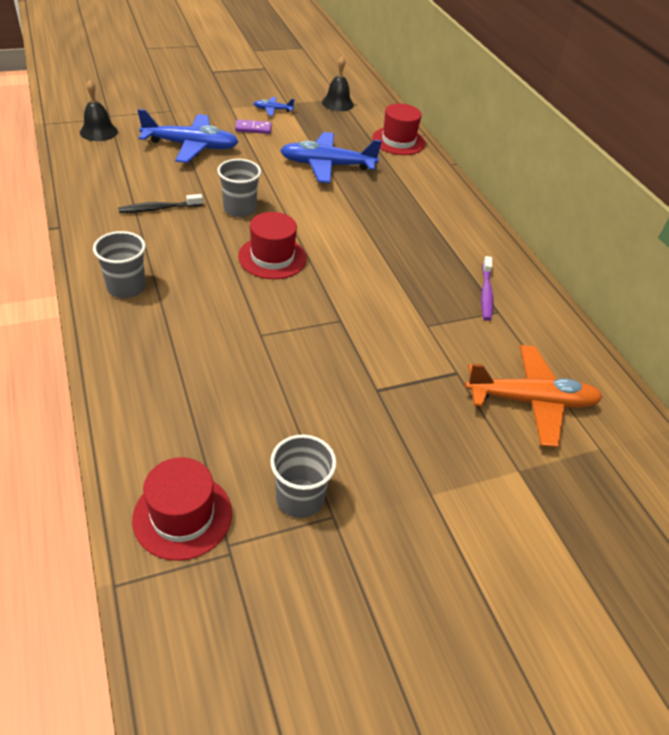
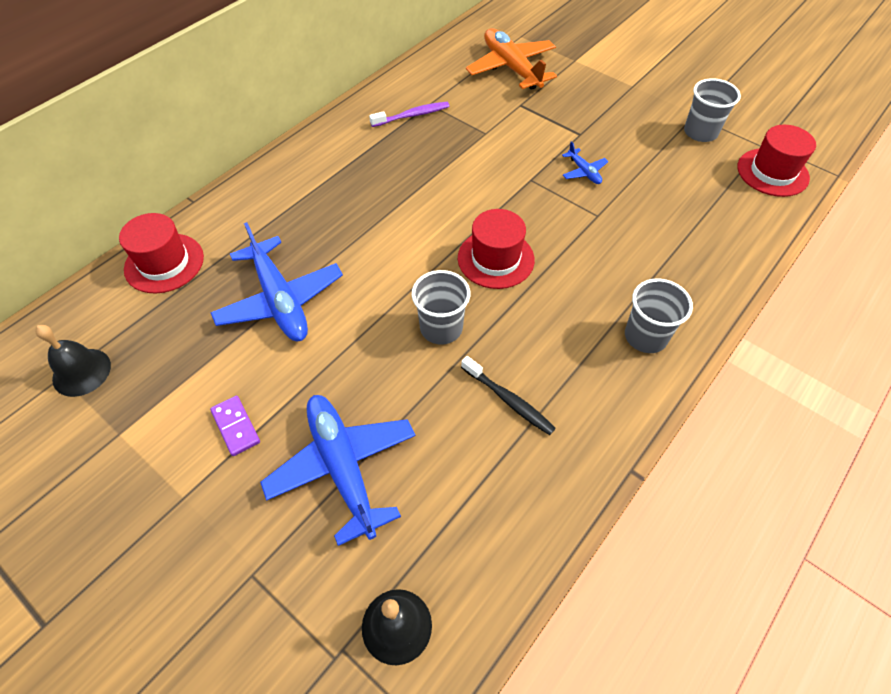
camera: 115 degrees left, 10 degrees up
(273, 110) = (156, 437): blue plane -> blue plane (584, 172)

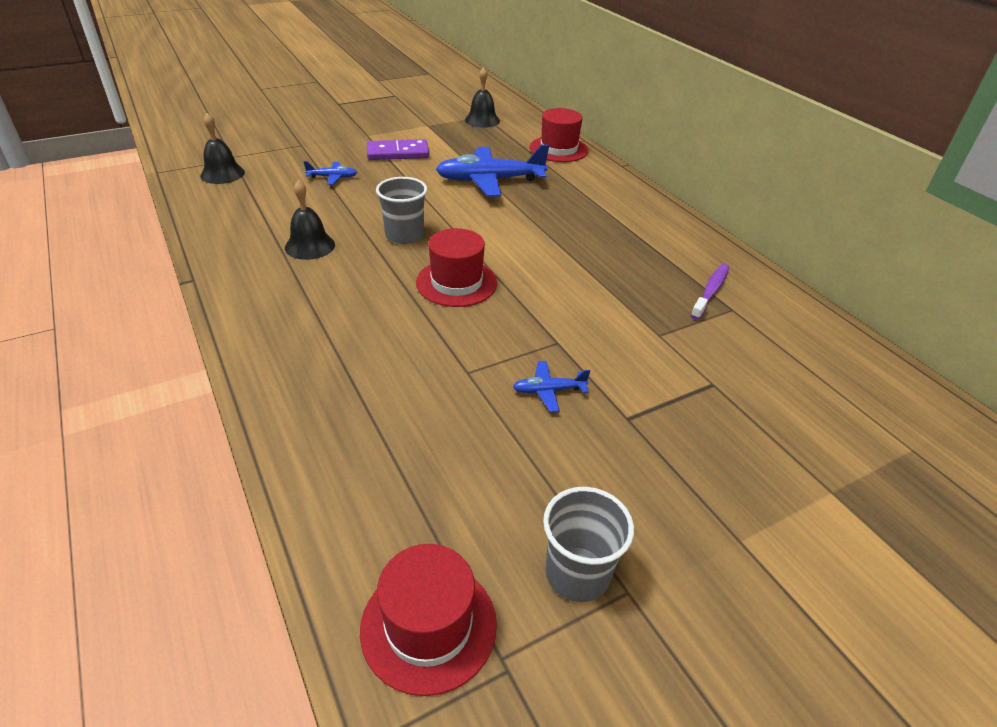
camera: 110 degrees right, 15 degrees down
(236, 426) = (398, 153): purple domino -> purple domino, size x1.53
(342, 467) = (333, 177): blue plane -> blue plane, size x0.46
(412, 115) = (711, 291): purple toothbrush -> purple toothbrush turned 150 degrees counterclockwise
(509, 400) = (310, 246): black toothbrush -> black bell
(511, 68) = (811, 405): orange plane -> none
(645, 336) = (289, 338): grey cup -> none

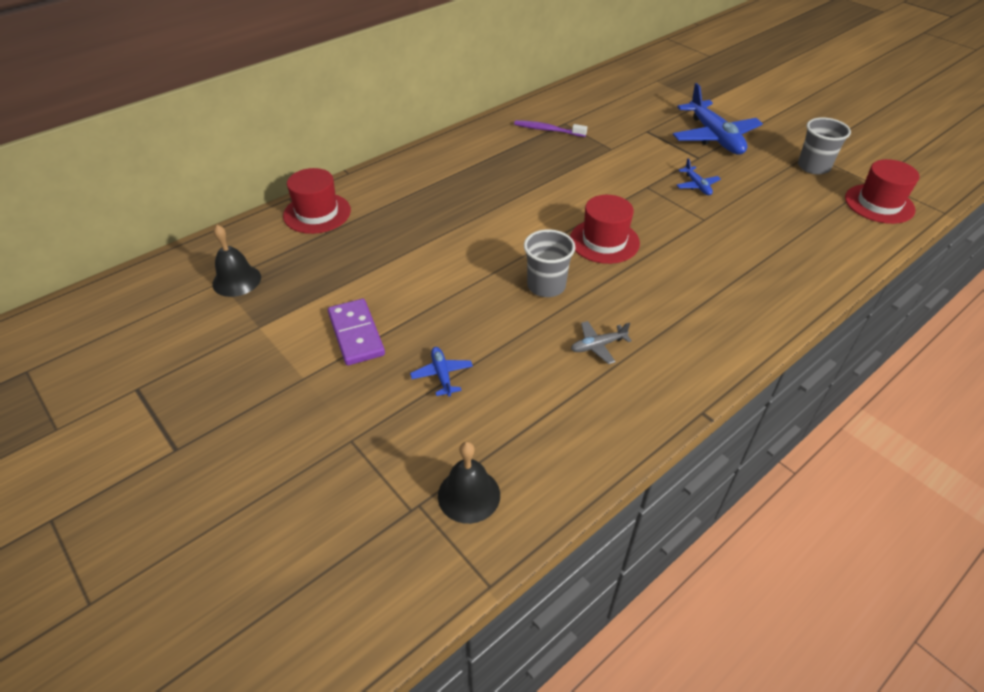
camera: 100 degrees left, 5 degrees up
(310, 246) = (598, 346): black bell -> grey plane
(490, 181) = (409, 250): blue plane -> blue plane (714, 137)

